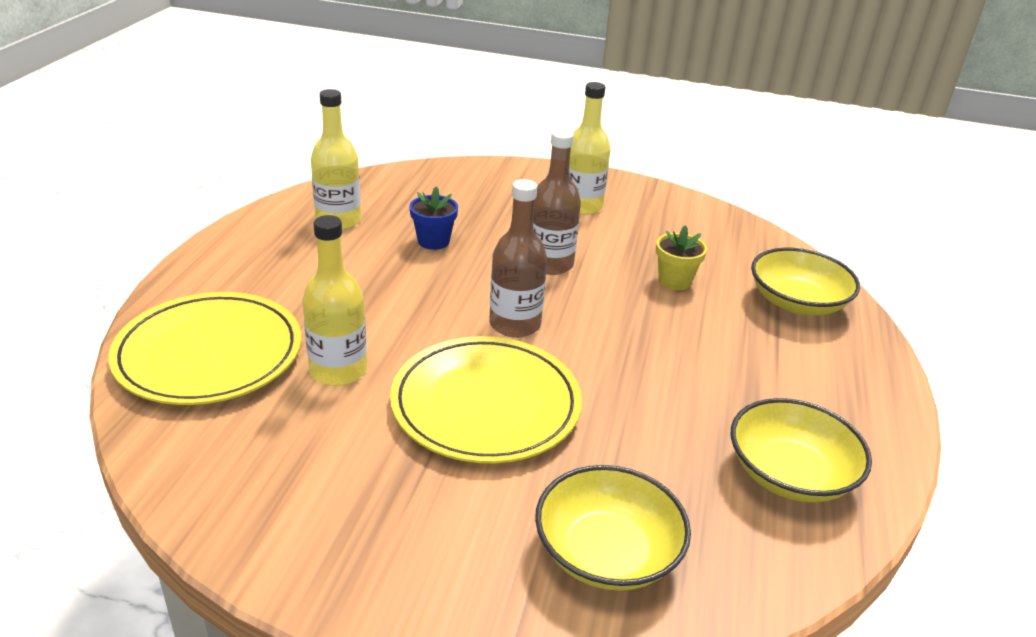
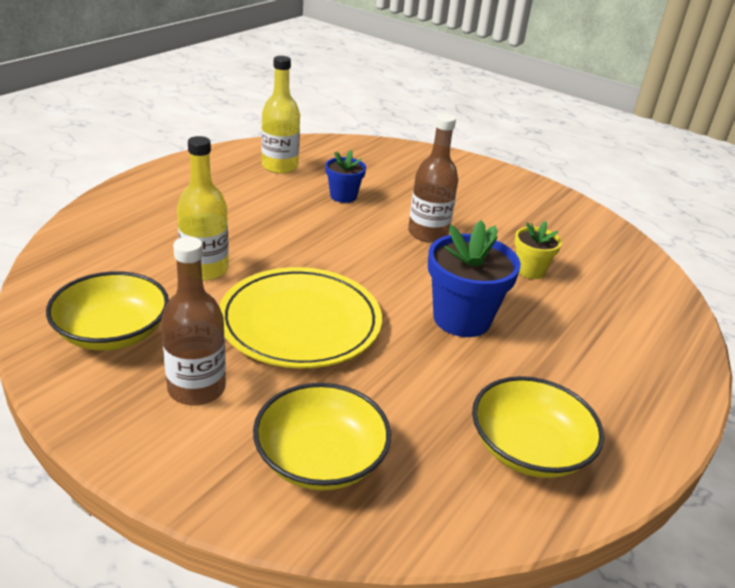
camera: 20 degrees right, 0 degrees up
(209, 354) = (122, 235): yellow plate -> none
(515, 324) = (366, 270): brown bottle -> brown bottle (196, 388)
(582, 206) = (487, 196): yellow bottle -> none
(644, 353) = (462, 319): none -> blue flower pot
(797, 302) = (636, 314): yellow bowl -> yellow bowl (112, 332)

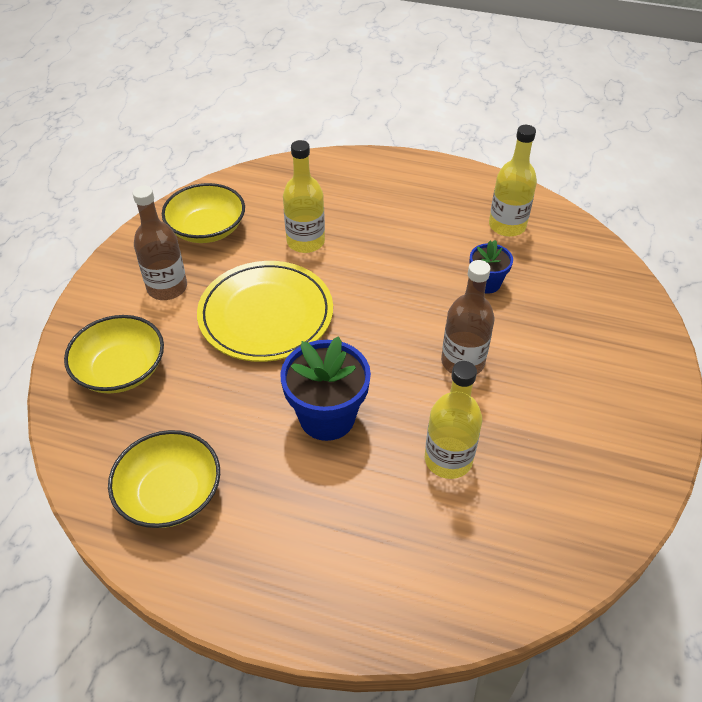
camera: 75 degrees right, 15 degrees up
(530, 270) = (448, 459): yellow flower pot -> yellow bottle

